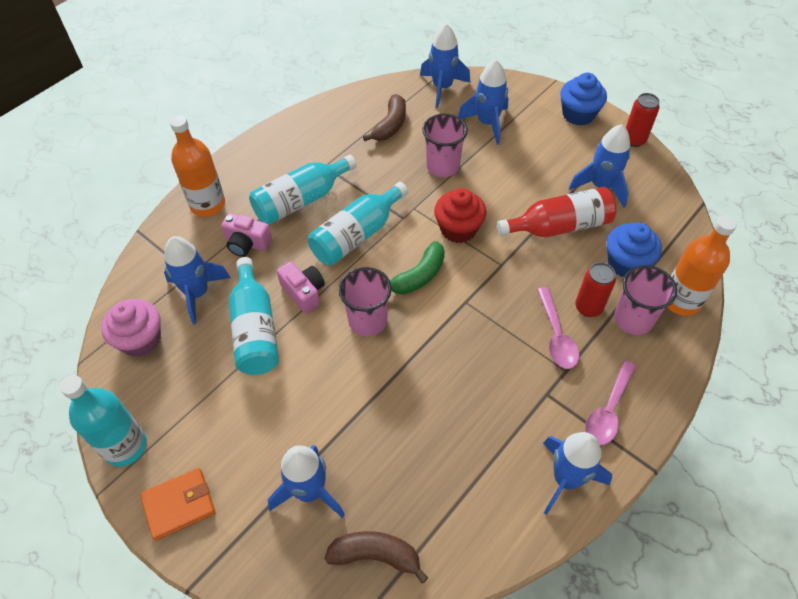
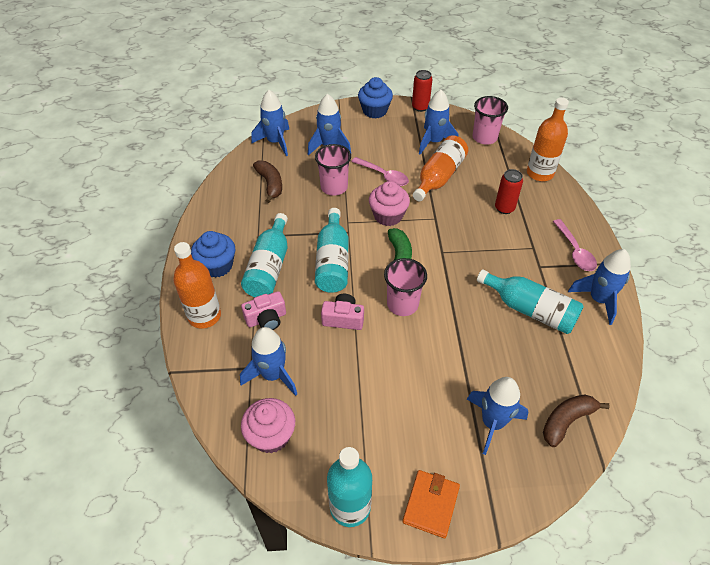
camera: 45 degrees left, 5 degrees down
(255, 329) = (341, 364): turquoise bottle -> turquoise bottle (530, 310)
(458, 229) = (388, 216): red cupcake -> pink cupcake
(556, 336) = (507, 234): pink spoon -> pink spoon (383, 176)
(559, 226) = (439, 177): red bottle -> orange bottle
(626, 263) = (494, 173): blue cupcake -> blue cupcake (217, 266)
(633, 319) = (531, 198): pink cup -> pink cup (484, 137)

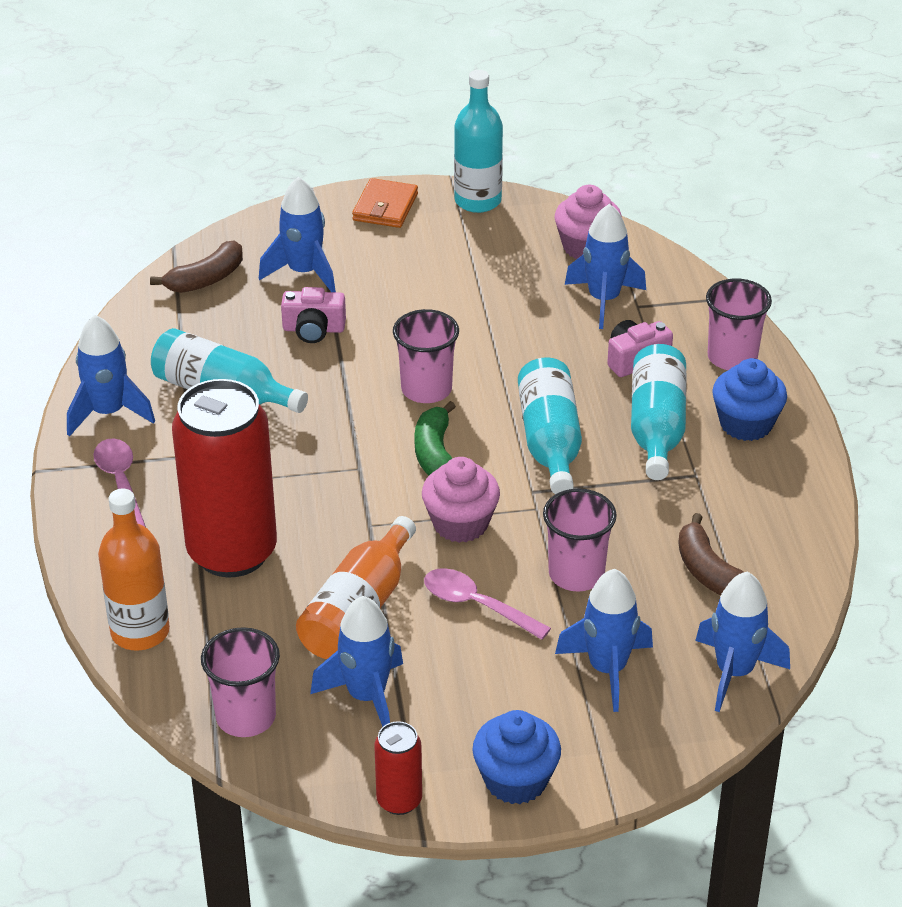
camera: 175 degrees right, 10 degrees down
(204, 316) = (732, 357): orange bottle -> pink cup
(343, 319) = (517, 366): pink camera -> pink camera (313, 329)
(504, 208) = (232, 552): red can -> red can, size x2.23

